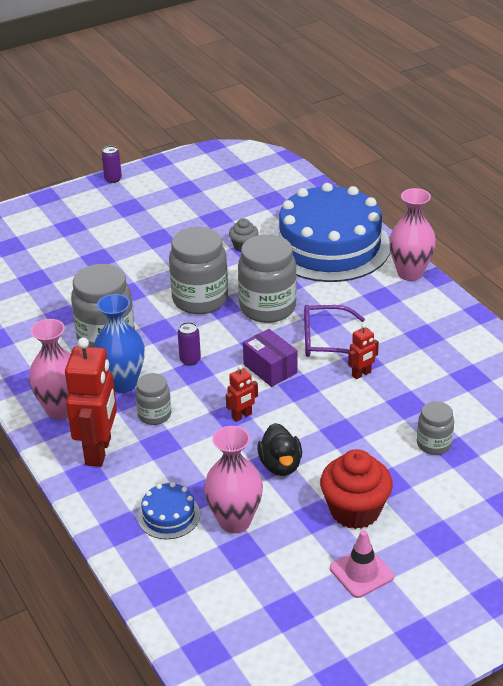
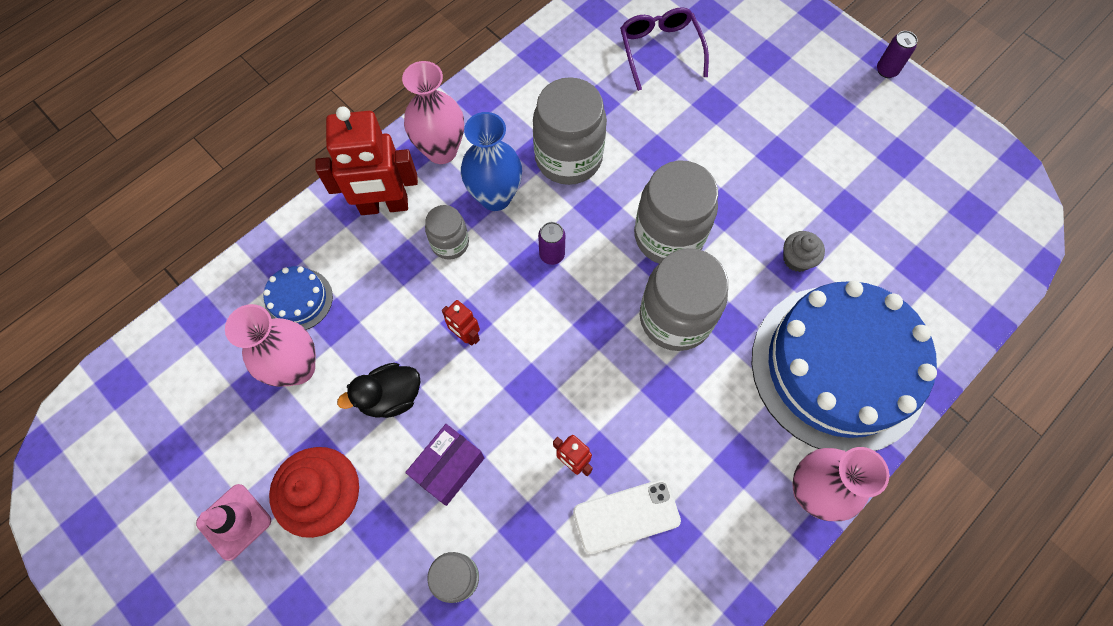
camera: 75 degrees right, 30 degrees up
(270, 368) = (557, 348): purple box -> purple box (449, 468)
(325, 341) = (627, 403): purple glasses -> purple glasses (660, 50)
(407, 354) = (626, 516): none -> white phone

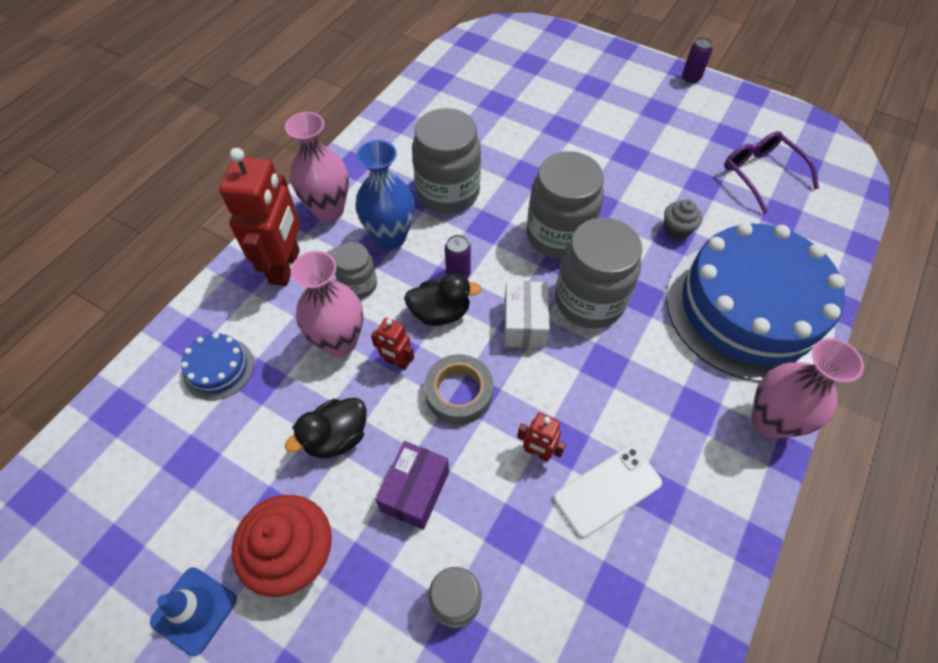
camera: 15 degrees left, 10 degrees down
(234, 521) = (194, 610): pink traffic cone -> blue traffic cone
(297, 368) = (232, 433): pink vase -> pink vase (340, 341)
(384, 206) = (285, 267): red robot -> red robot turned 60 degrees counterclockwise
(516, 382) = (459, 393): none -> grey tape
(522, 293) = (440, 313): none -> black duck
(601, 326) = (524, 324): none -> white box
(660, 50) = (500, 97): purple glasses -> purple glasses (761, 174)

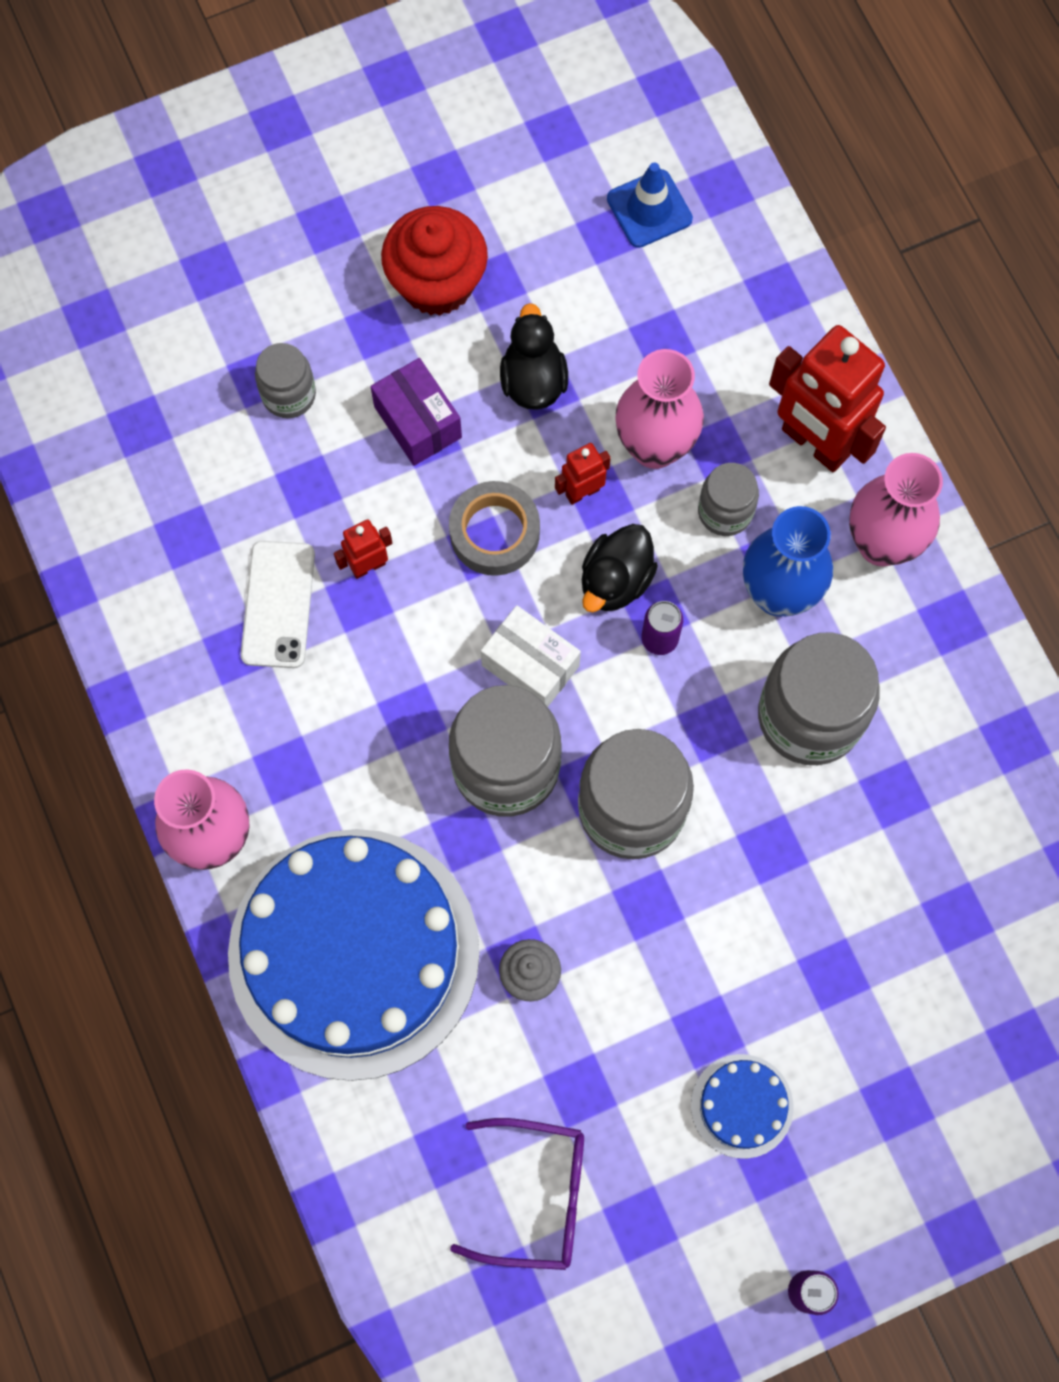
camera: 125 degrees right, 15 degrees up
(194, 610) = (448, 179): blue traffic cone -> blue traffic cone (649, 209)
(218, 368) = (708, 305): blue cake -> blue cake (742, 1106)

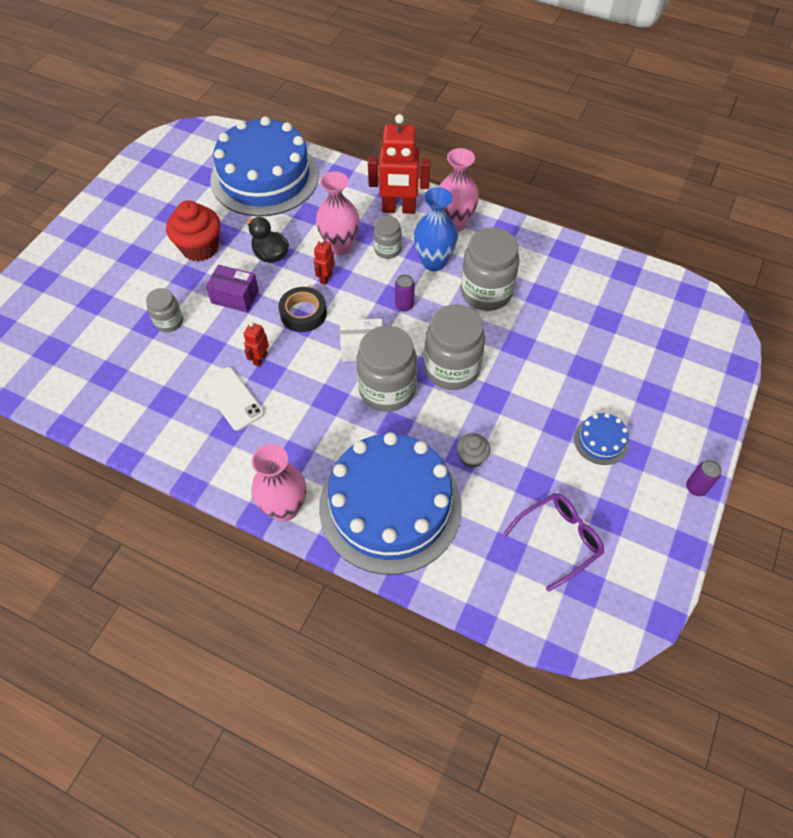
camera: 40 degrees left, 15 degrees down
(494, 532) = (303, 313): grey tape -> black tape
(615, 580) = (368, 298): black duck -> none
(649, 209) = (265, 177): blue traffic cone -> blue cake

